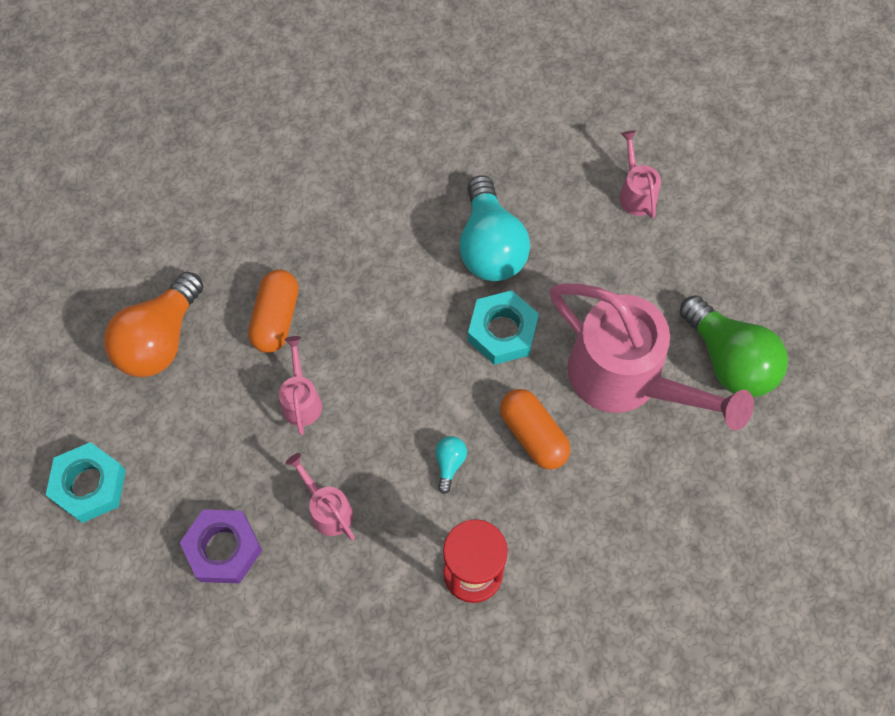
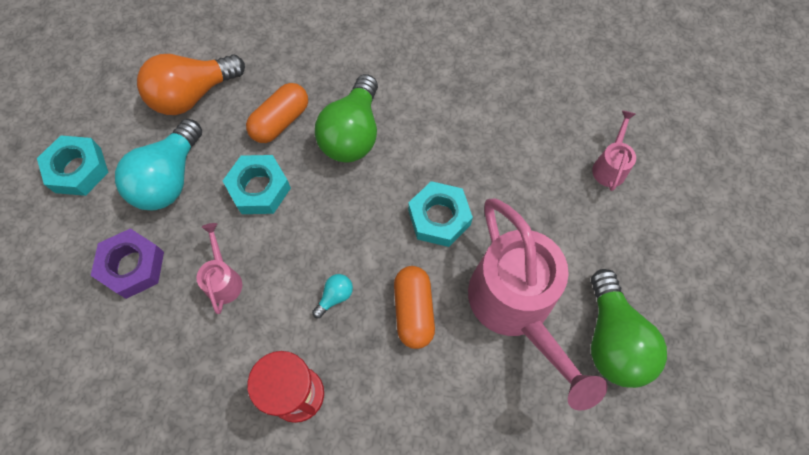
camera: 30 degrees right, 0 degrees up
(301, 400) = (259, 188): pink watering can -> turquoise nut
(361, 292) = (352, 134): none -> green light bulb
(490, 246) = (470, 149): turquoise light bulb -> turquoise light bulb (169, 179)

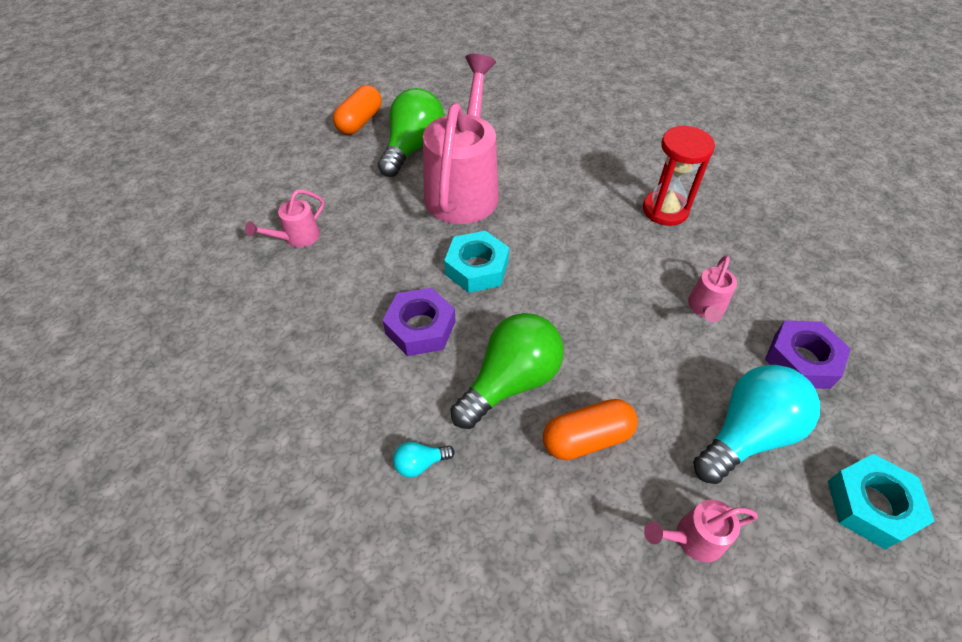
camera: 150 degrees left, 15 degrees down
(193, 95) = (692, 538): orange light bulb -> pink watering can
(259, 188) = (641, 373): turquoise nut -> none
(335, 296) = (605, 253): turquoise light bulb -> turquoise light bulb (420, 463)
(413, 311) = (544, 218): orange capsule -> orange capsule (360, 122)
(444, 140) = (420, 328): none -> purple nut

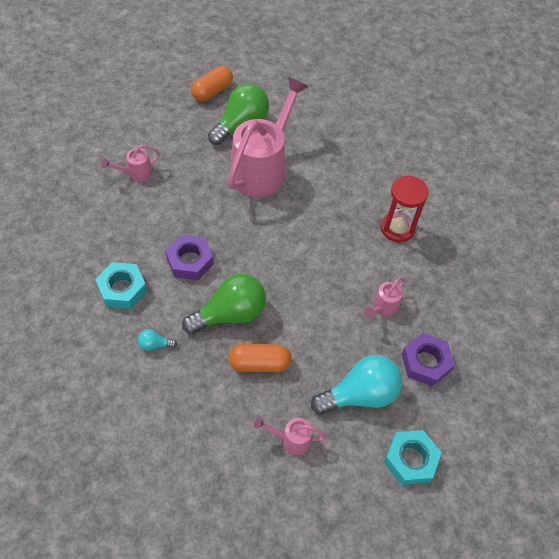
camera: 15 degrees right, 5 degrees up
(477, 268) = (244, 231): turquoise nut -> turquoise nut (122, 289)

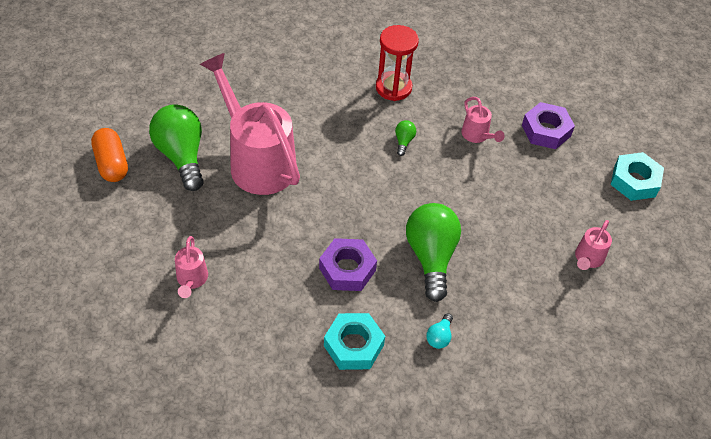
camera: 65 degrees left, 5 degrees down
(259, 363) = (498, 253): orange capsule -> none
(341, 255) = (403, 141): none -> green light bulb
(360, 394) = (560, 190): turquoise light bulb -> none

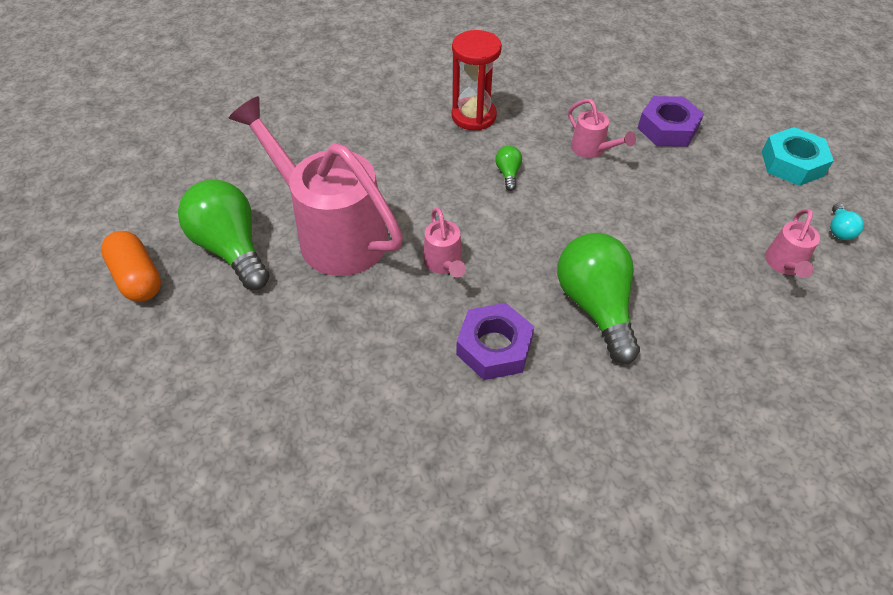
camera: 10 degrees left, 0 degrees up
(191, 280) = (285, 412): pink watering can -> pink watering can (444, 264)
(353, 345) = (539, 452): turquoise nut -> none
(439, 337) = (648, 411): turquoise light bulb -> turquoise light bulb (839, 230)

